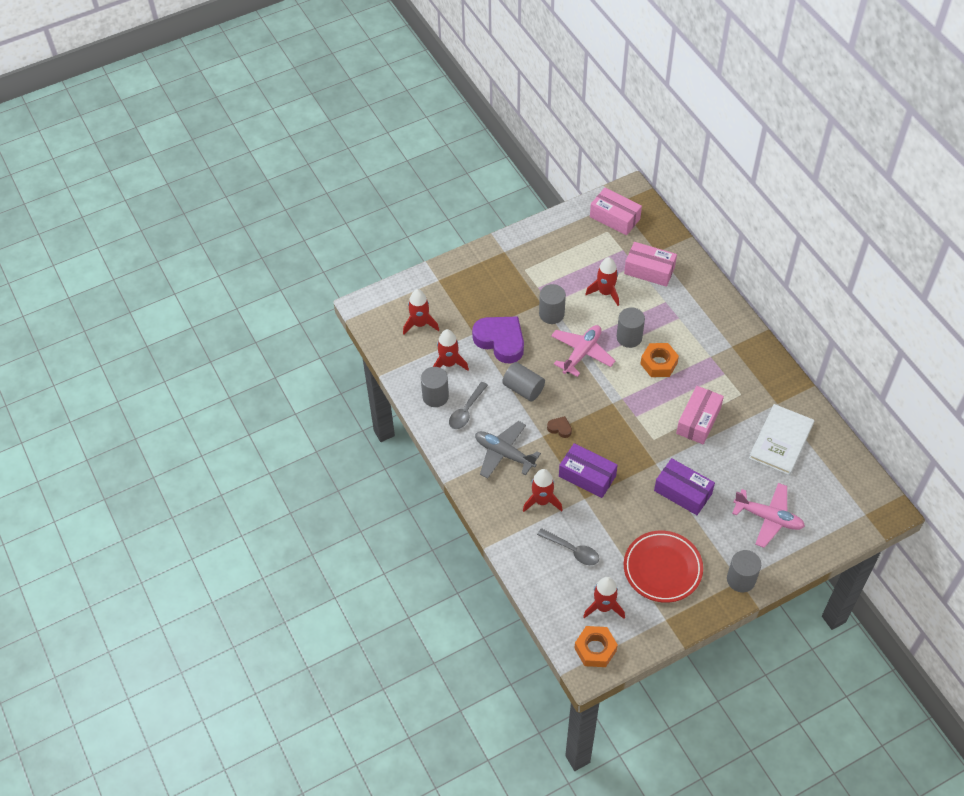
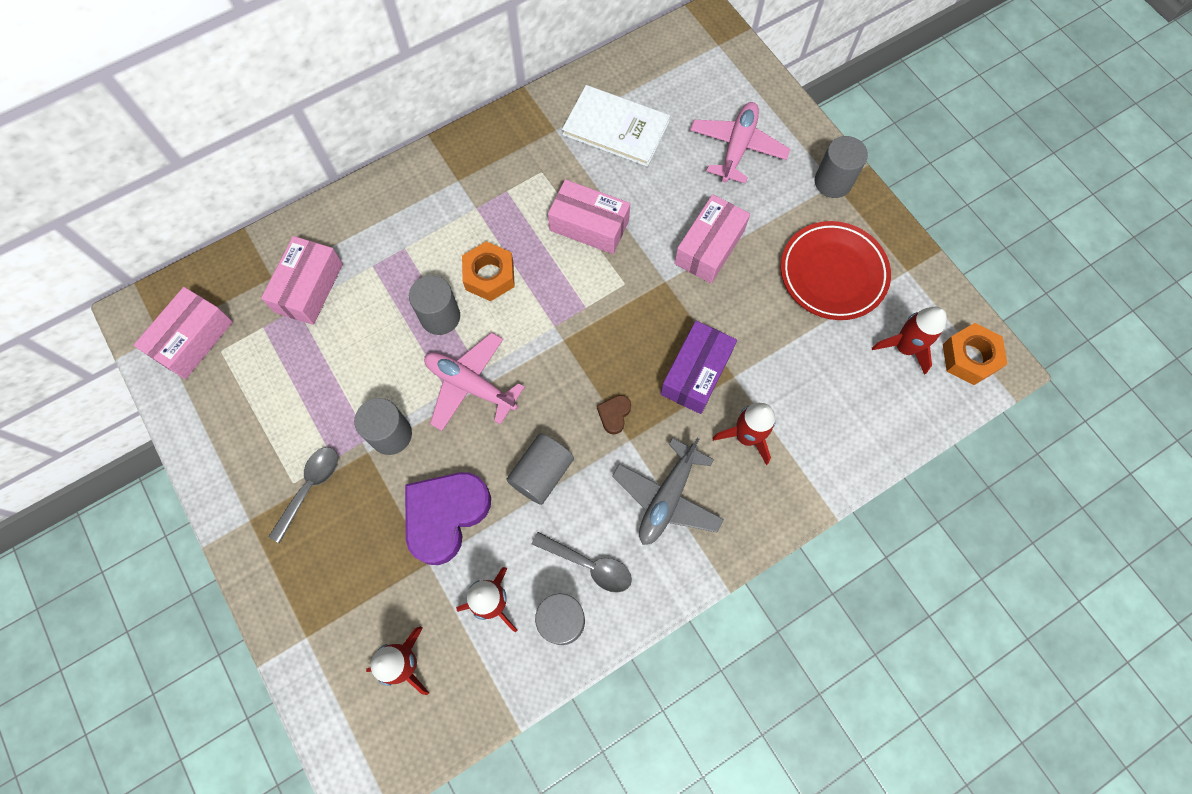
camera: 95 degrees left, 15 degrees up
(572, 550) = (822, 391): grey spoon -> grey spoon (310, 488)
(605, 292) = (350, 352): red rocket -> none
(683, 492) = (709, 247): purple box -> pink box

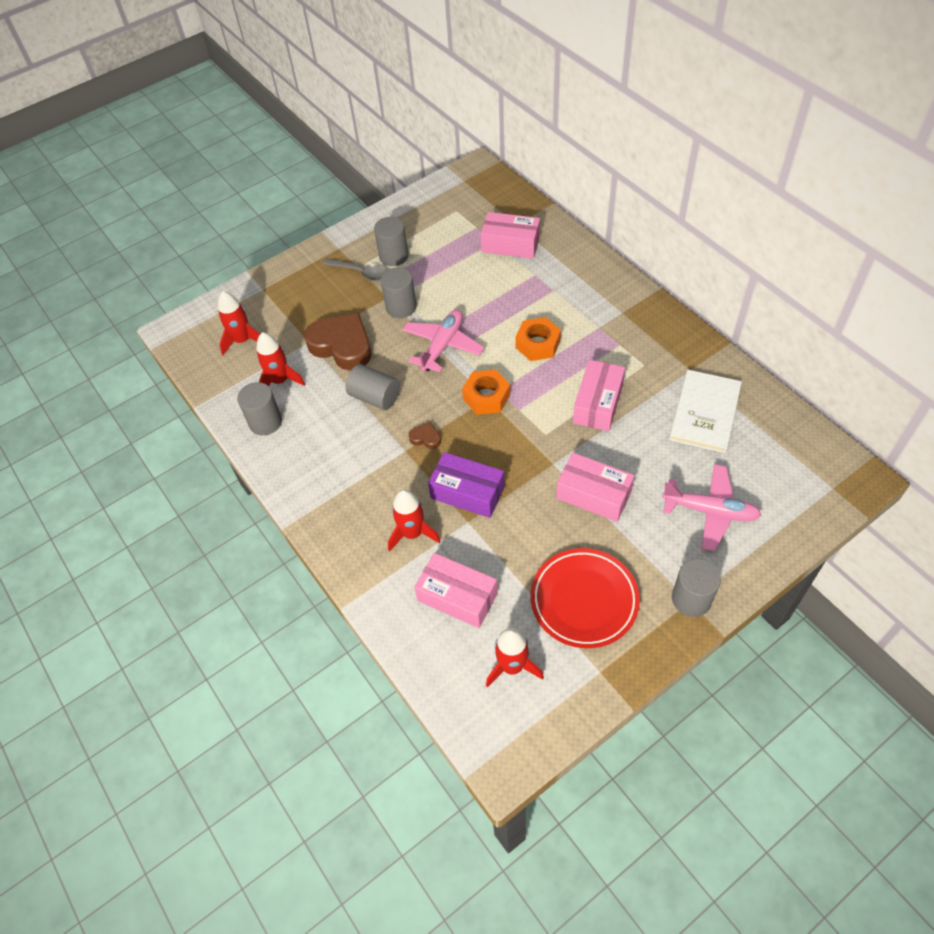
camera: 90 degrees right, 15 degrees down
(193, 339) = (463, 196): pink box -> pink box (457, 597)
(440, 317) = (497, 320): grey cylinder -> grey cylinder (393, 256)
(445, 516) = (342, 346): purple heart -> brown heart
(589, 565) = (305, 434): grey spoon -> none
(667, 497) = (358, 480): grey plane -> none
(969, 357) = (509, 731): orange nut -> orange nut (486, 397)

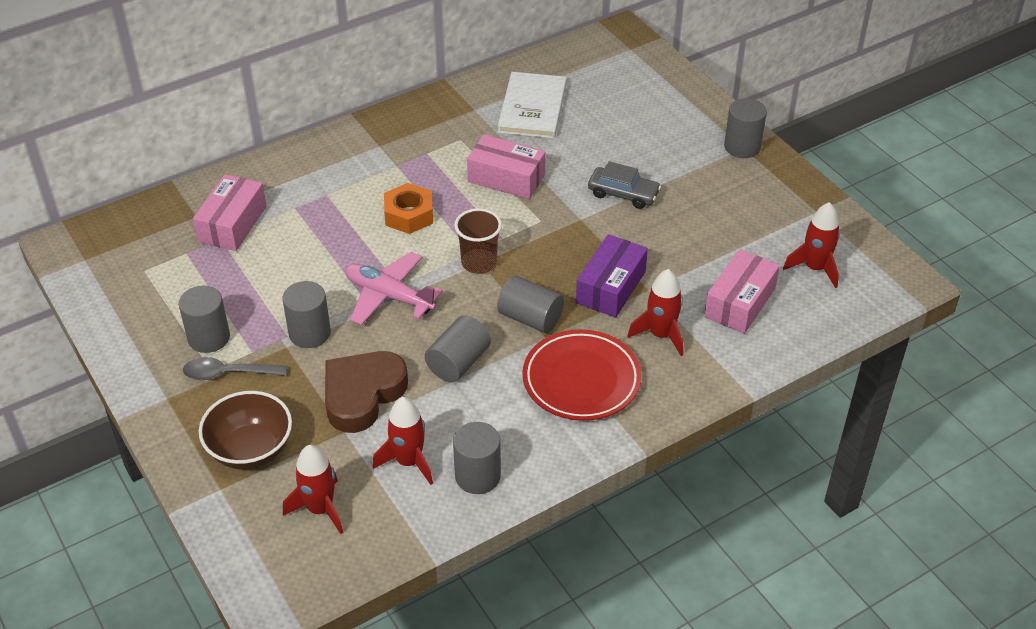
camera: 90 degrees left, 10 degrees down
(294, 297) = (250, 450): none -> brown bowl
(361, 272) = (228, 373): grey spoon -> grey spoon turned 120 degrees counterclockwise
(425, 438) = (530, 318): brown heart -> grey cylinder
(486, 397) = (479, 263): orange nut -> brown cup
(584, 600) = (743, 213): red plate -> red plate (581, 380)
(593, 495) = (623, 194): pink box -> grey car
(705, 413) = (532, 108): white book -> white book turned 75 degrees clockwise
(710, 511) = (649, 122): pink plane -> none

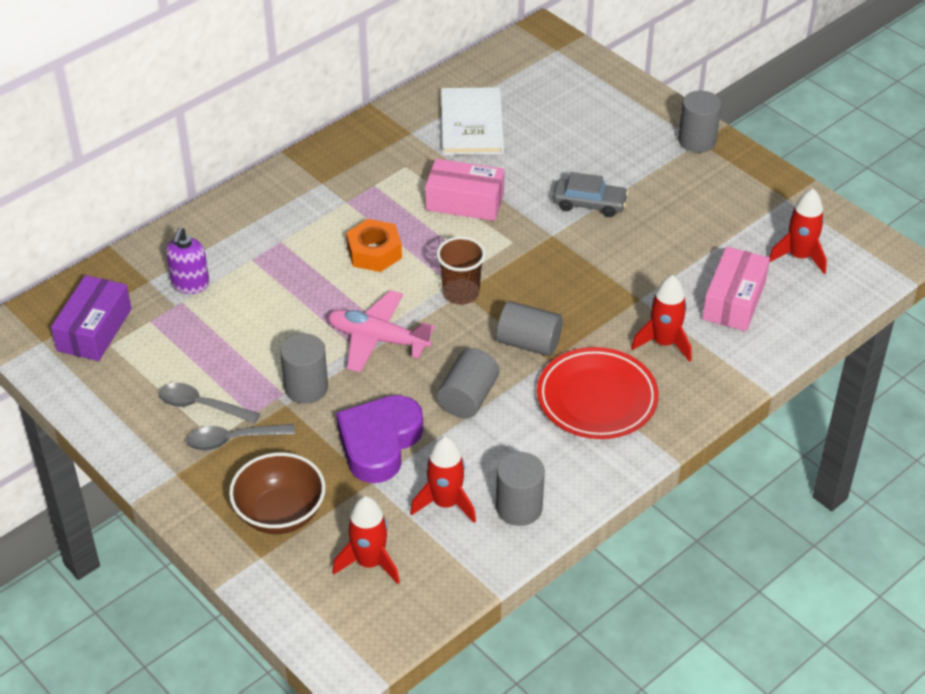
camera: 10 degrees left, 0 degrees up
(209, 337) = (201, 406): grey cylinder -> grey spoon
(232, 224) = (190, 284): pink box -> purple soap dispenser
(362, 395) = (379, 443): brown heart -> purple heart
(611, 287) = (601, 301): purple box -> purple box (94, 330)

